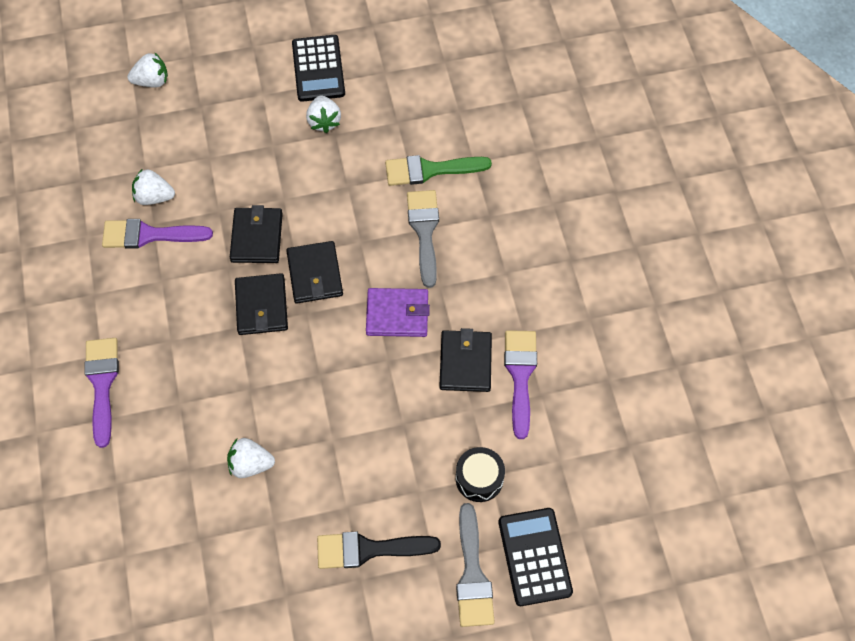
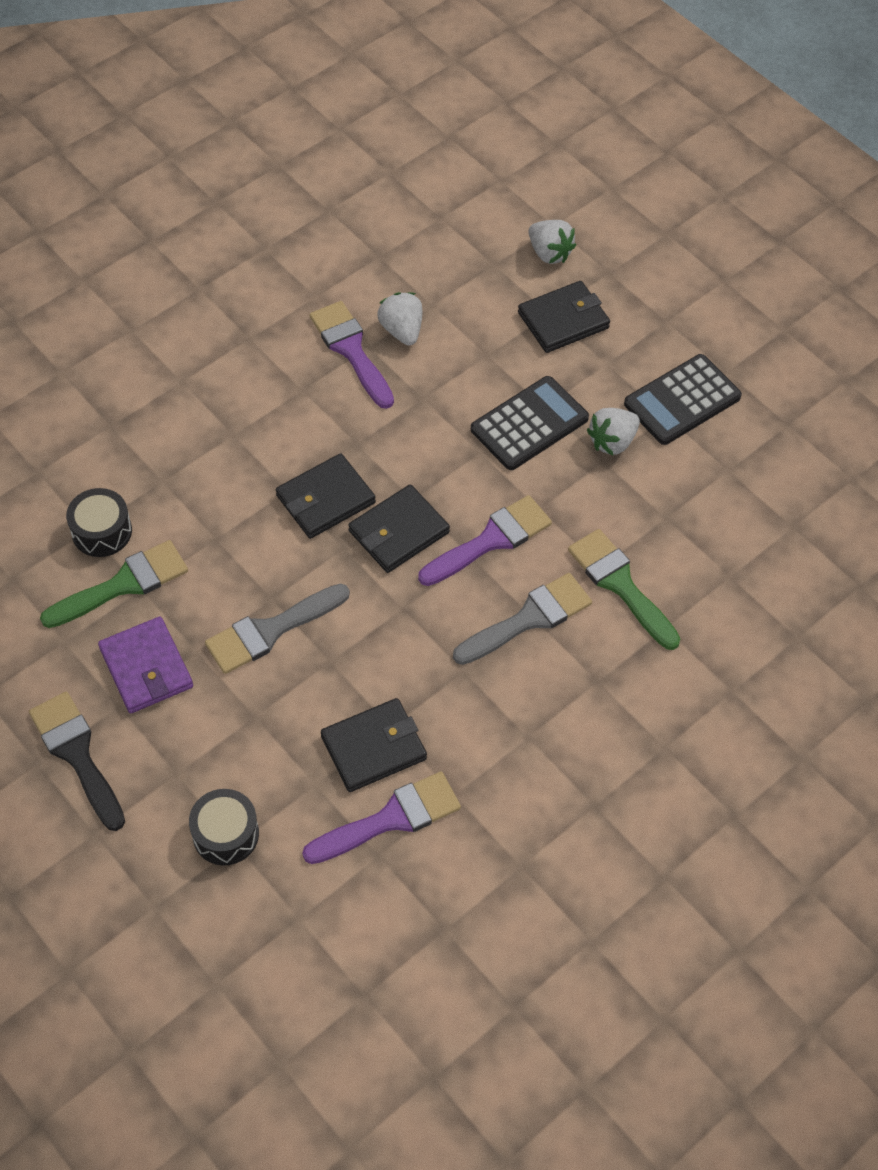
camera: 60 degrees right, 5 degrees down
(102, 384) = (146, 400): purple brush -> purple brush (490, 540)
(197, 460) = (102, 531): none -> black drum
(250, 464) = (123, 585): white strawberry -> green brush
(257, 237) = (411, 451): black wallet -> black wallet (563, 320)
(397, 314) = (396, 643): purple wallet -> purple wallet (146, 668)
(472, 574) = (98, 882): grey brush -> grey brush (271, 630)
(534, 557) = (153, 944): black calculator -> black calculator (529, 424)

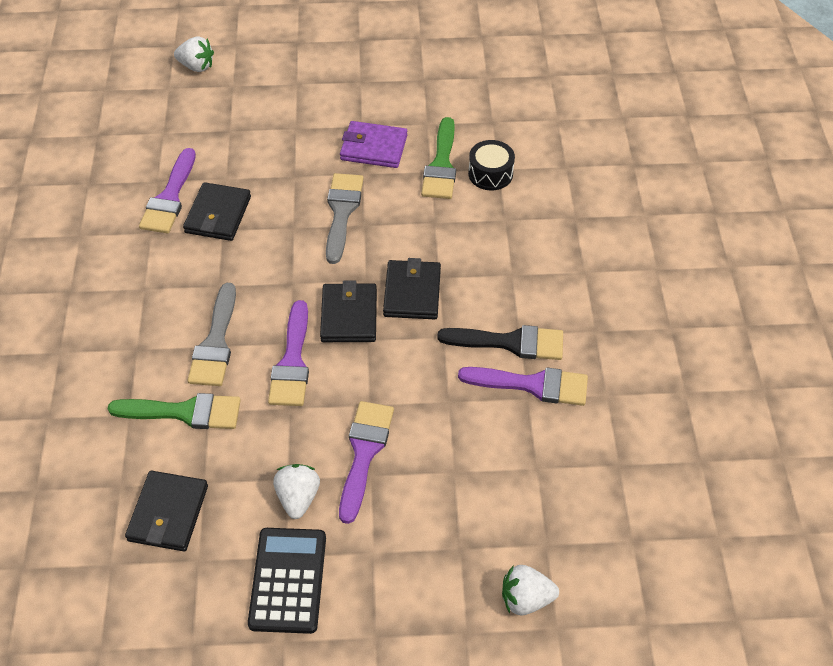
camera: 130 degrees right, 5 degrees down
(77, 755) = (348, 97): black brush -> black brush (510, 342)
(226, 834) = (239, 129): black drum -> none
(402, 330) = (525, 430): white strawberry -> white strawberry (196, 66)
(529, 424) = (364, 453): black calculator -> purple brush
(563, 320) = (443, 553): black wallet -> black wallet (168, 513)

